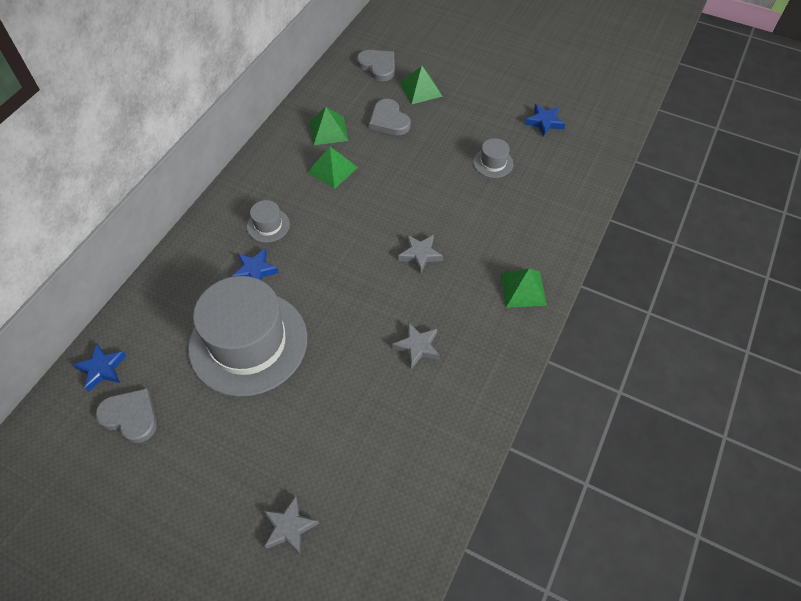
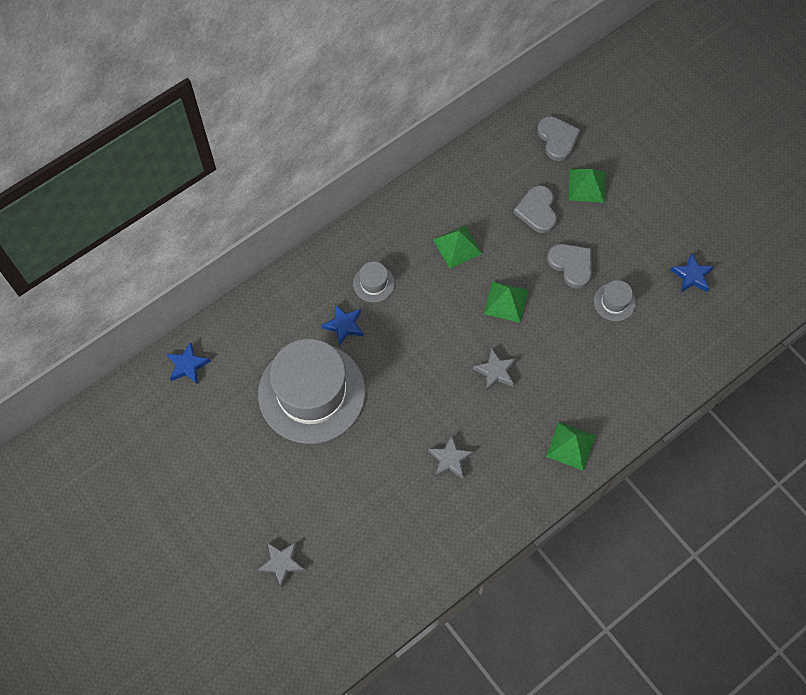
camera: 25 degrees right, 10 degrees up
(130, 416) = (196, 417): grey heart -> grey heart (571, 265)
(328, 130) = (473, 199): green pyramid -> green pyramid (506, 301)

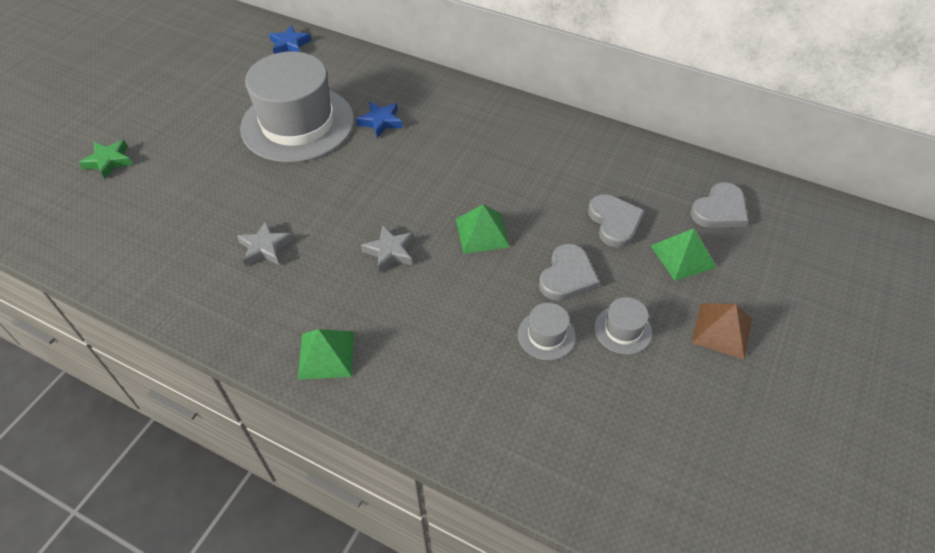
camera: 65 degrees right, 15 degrees down
(282, 563) = (109, 161): grey star -> green star
(373, 283) = (439, 126): grey hat -> grey hat (623, 330)
(457, 246) = (522, 172): green pyramid -> none
(537, 211) = (614, 222): grey heart -> grey heart turned 105 degrees clockwise
(654, 198) = (722, 330): none -> brown pyramid
(691, 276) = (641, 411): blue star -> none

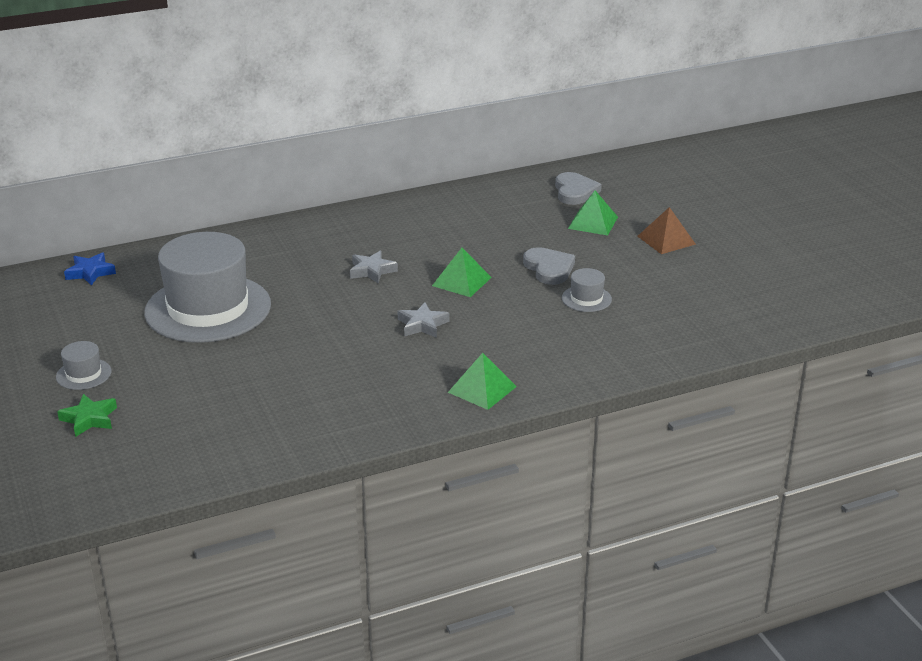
camera: 50 degrees left, 20 degrees down
(265, 248) = (333, 376): grey star -> grey star (372, 271)
(381, 122) = (273, 271): blue star -> none
(614, 222) = (529, 230): grey heart -> none
(623, 330) = (620, 271): grey hat -> grey hat (83, 374)

